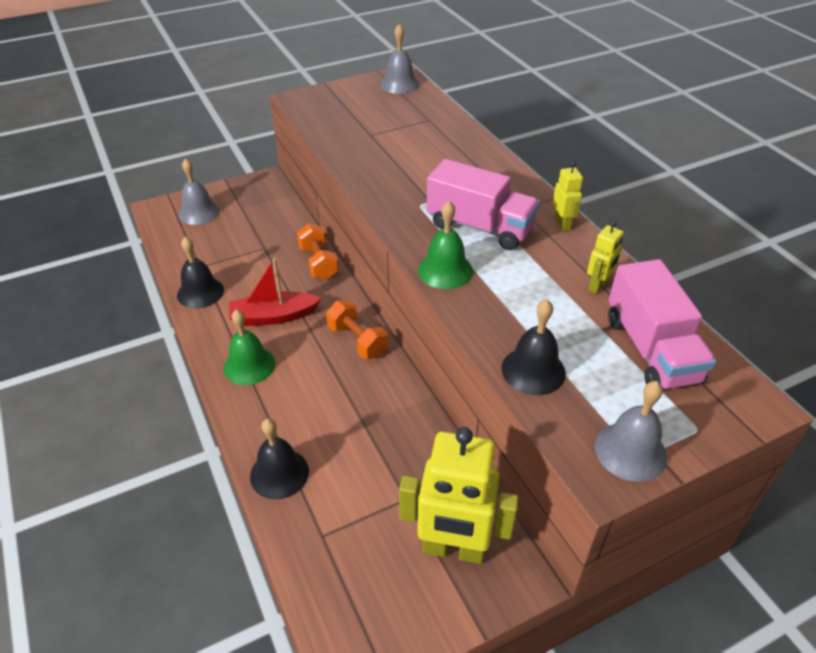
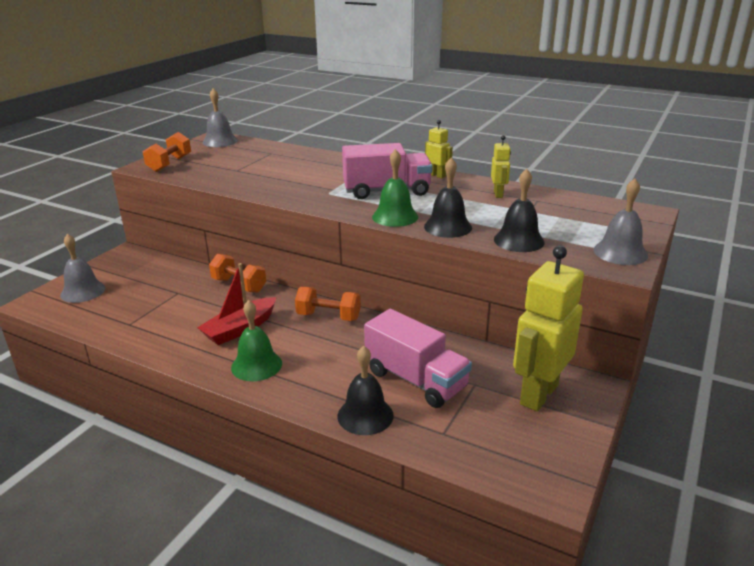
camera: 35 degrees left, 15 degrees down
(200, 292) = (151, 339): black bell -> black bell (448, 227)
(323, 103) = (169, 164): none -> orange dumbbell
(453, 549) = (538, 394): yellow robot -> yellow robot turned 150 degrees clockwise
(651, 349) = (567, 210): pink truck -> pink truck (415, 380)

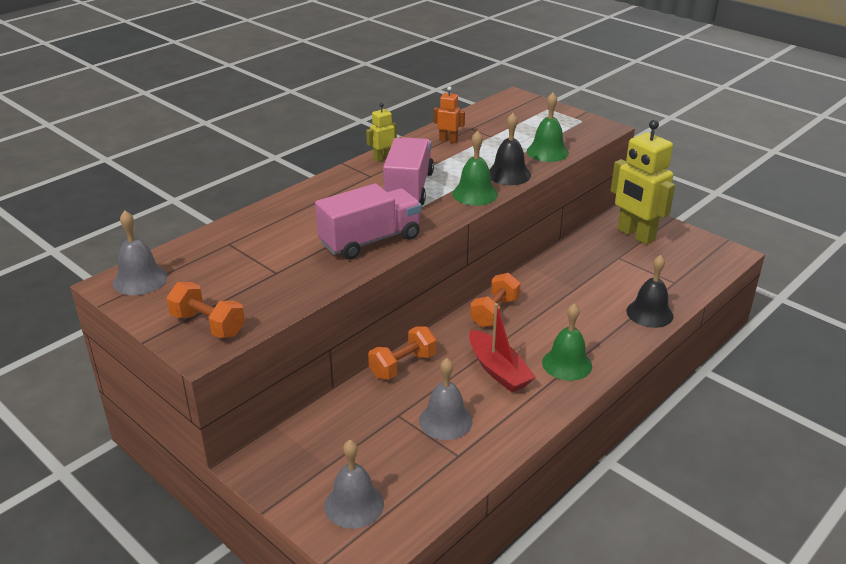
camera: 75 degrees left, 5 degrees up
(415, 380) = (607, 282): pink truck -> pink truck (370, 240)
(498, 194) = (448, 140): yellow robot -> orange robot
(519, 240) = (547, 152): black bell -> green bell
(620, 252) = (580, 123): grey bell -> grey bell (445, 420)

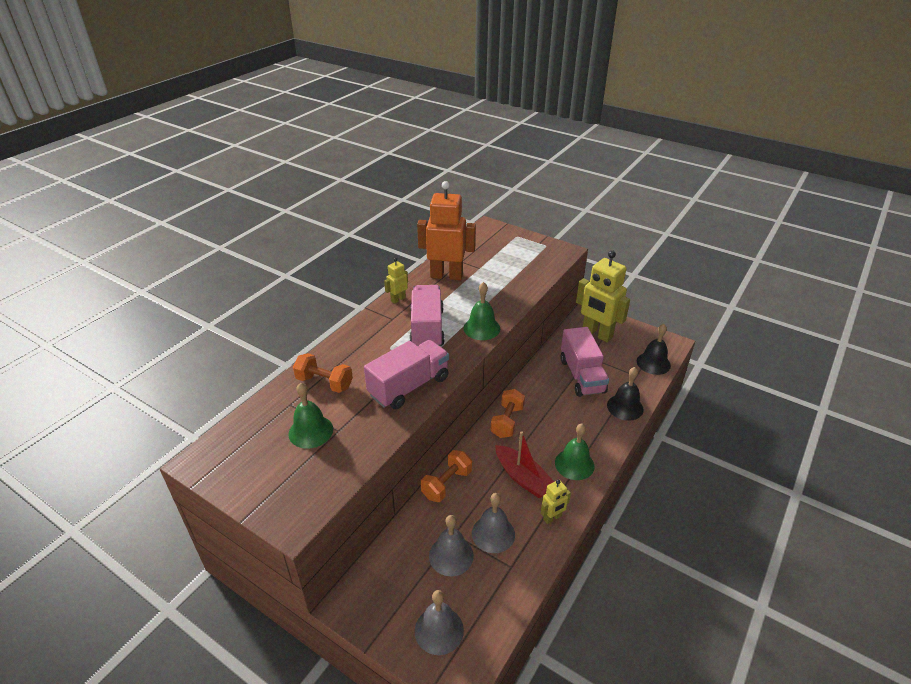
camera: 10 degrees left, 5 degrees up
(140, 279) = (221, 453): grey bell -> grey bell (451, 555)
(208, 325) = (293, 495): orange dumbbell -> orange dumbbell (324, 383)
(448, 140) = (446, 275): orange robot -> orange robot, size x2.19
(509, 174) = (503, 305): black bell -> black bell (653, 363)
(523, 414) = (552, 518): none -> yellow robot
(547, 152) = (527, 279): green bell -> green bell (311, 431)
(603, 276) = (582, 376): none -> pink truck

